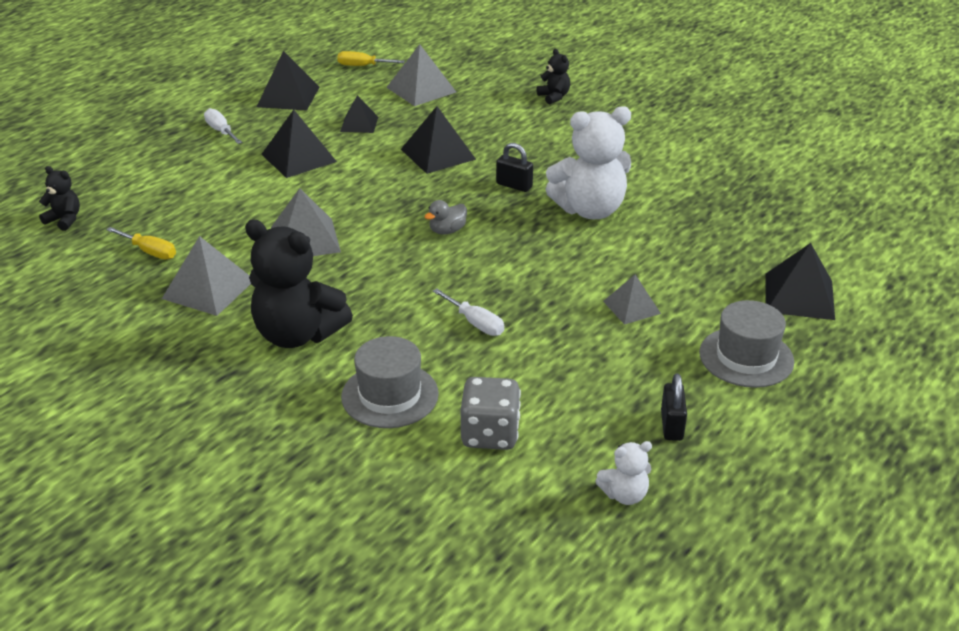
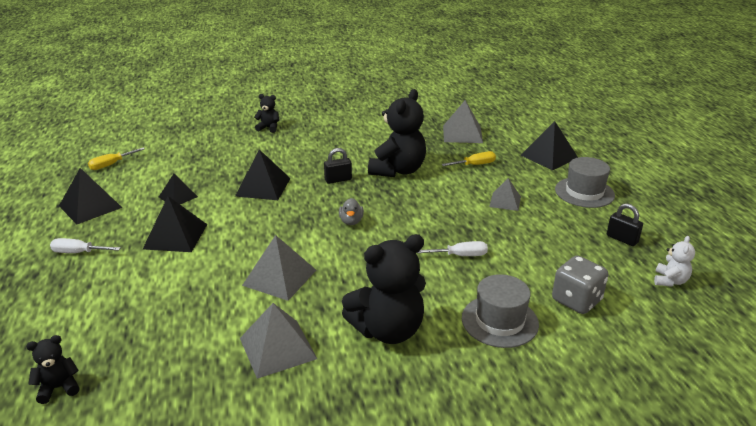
camera: 50 degrees left, 5 degrees down
(150, 252) = (184, 357): yellow screwdriver -> yellow screwdriver (475, 165)
(421, 89) = (180, 159): grey pyramid -> grey pyramid (462, 134)
(590, 210) = (398, 170): white teddy bear -> black teddy bear

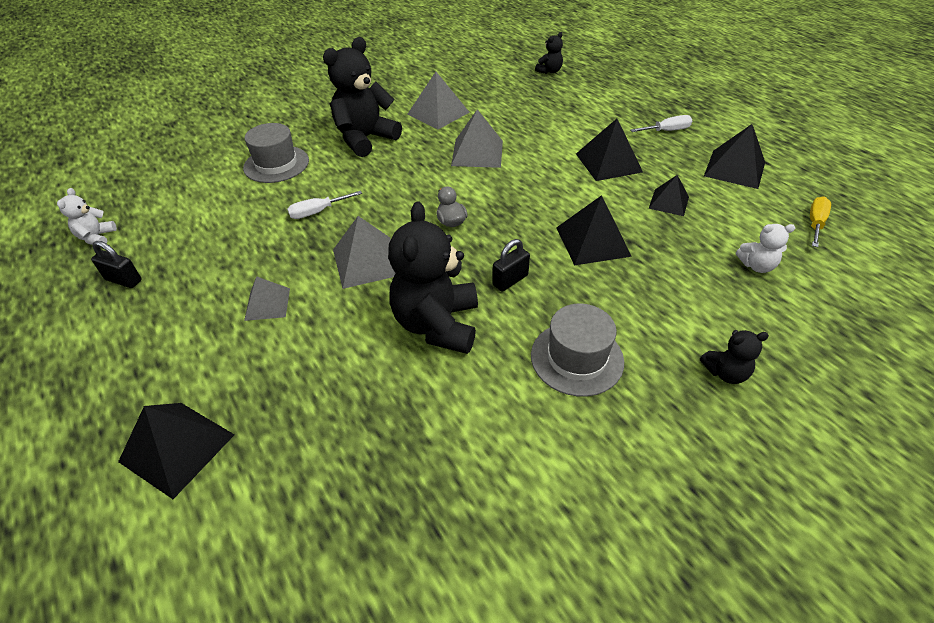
camera: 160 degrees right, 15 degrees up
(185, 155) = (756, 266): none -> white teddy bear
(462, 134) = (355, 479): grey pyramid -> grey pyramid (367, 261)
(475, 165) = (317, 376): yellow screwdriver -> none
(576, 300) = (204, 195): grey dice -> none
(584, 192) = (142, 357): grey hat -> grey hat (577, 358)

